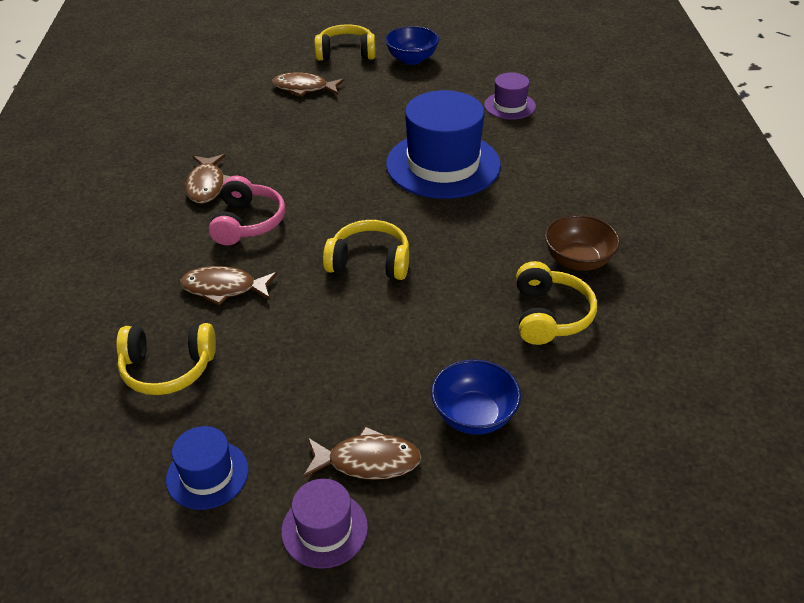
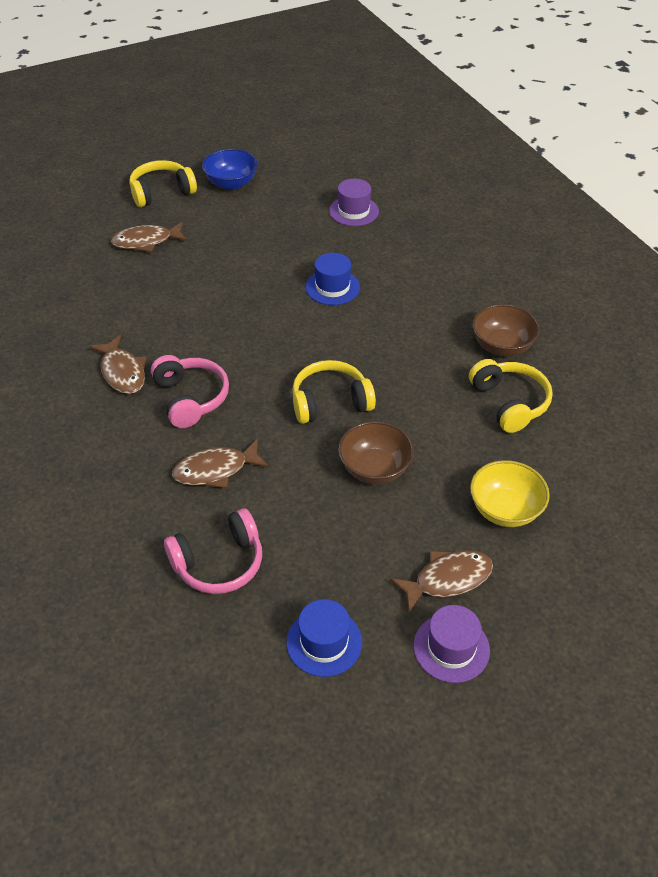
camera: 25 degrees left, 5 degrees up
(168, 368) = (219, 563): yellow headphones -> pink headphones
(369, 334) = (374, 469): none -> brown bowl
(443, 165) = (332, 287): blue hat -> blue hat, size x0.49
(474, 415) = (505, 510): blue bowl -> yellow bowl

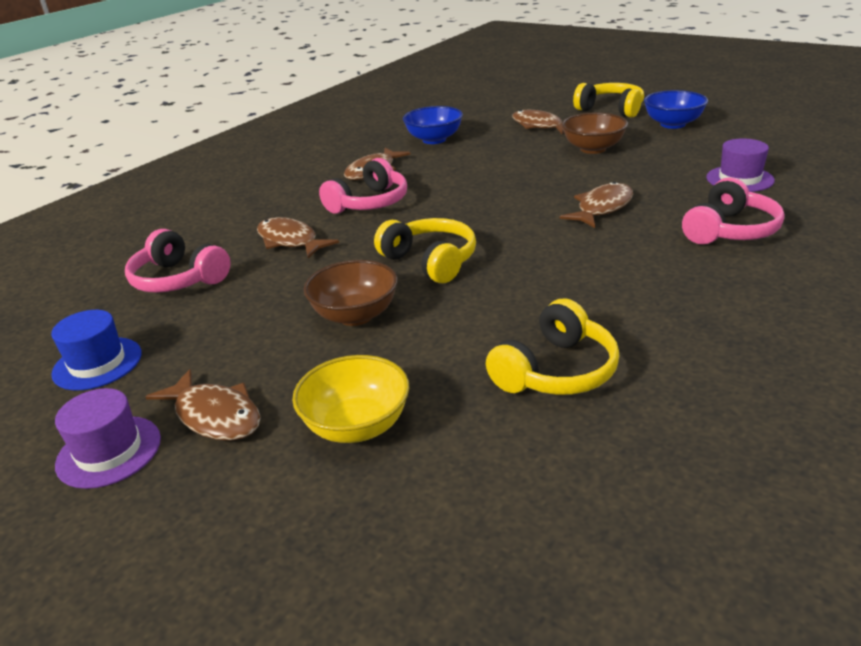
camera: 65 degrees right, 15 degrees down
(96, 309) = (434, 140): none -> blue bowl
(332, 287) = (602, 208): blue hat -> brown fish
(416, 255) = (730, 230): none -> pink headphones
(502, 346) = (656, 333): brown bowl -> brown bowl (593, 149)

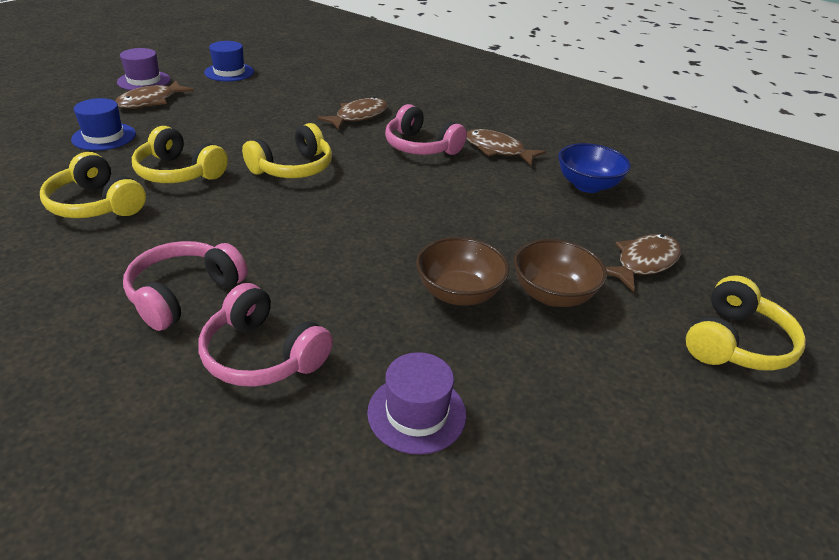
camera: 85 degrees right, 5 degrees up
(178, 279) = (317, 85): pink headphones -> pink headphones (184, 294)
(355, 315) = (228, 138): brown bowl -> brown bowl (459, 293)
(357, 426) = (104, 137): yellow bowl -> blue hat
(458, 331) = (179, 172): none -> yellow headphones
(602, 208) = (362, 270): brown fish -> none
(672, 124) = (668, 399): blue bowl -> none

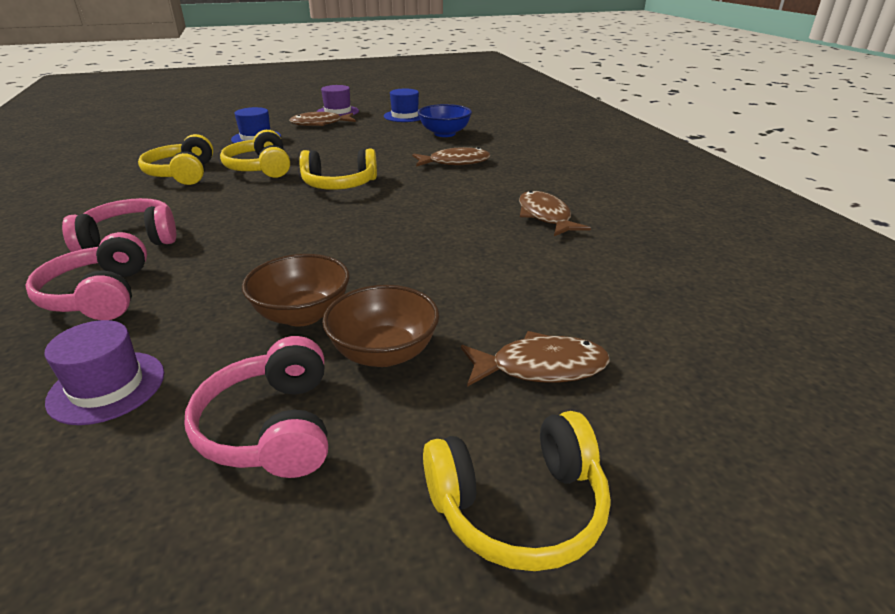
camera: 40 degrees right, 5 degrees down
(421, 147) = (471, 196): pink headphones -> pink headphones (272, 427)
(587, 185) = (598, 273): blue bowl -> blue bowl (444, 134)

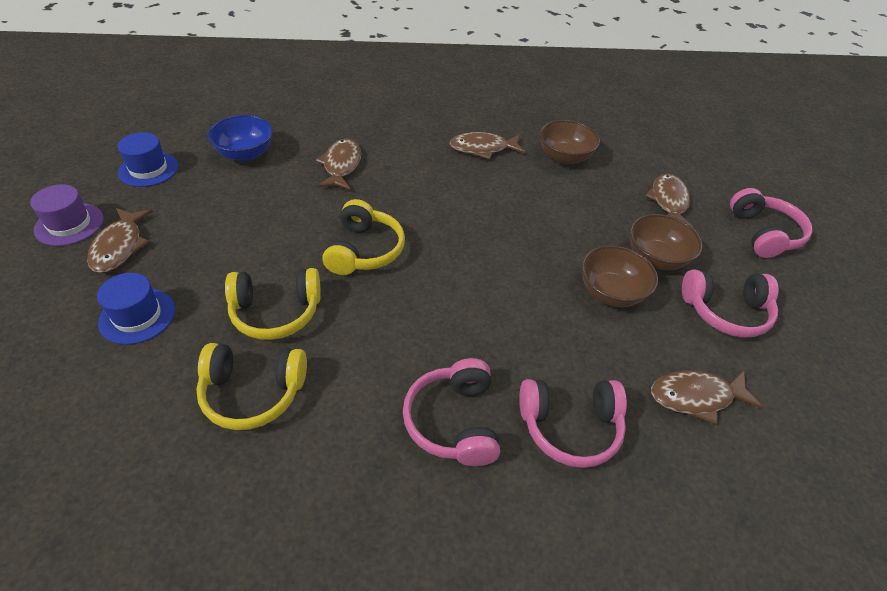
camera: 80 degrees left, 15 degrees up
(107, 387) = (696, 397): purple hat -> brown fish
(518, 506) = (764, 233): yellow headphones -> pink headphones
(580, 268) = (564, 157): none -> brown bowl

